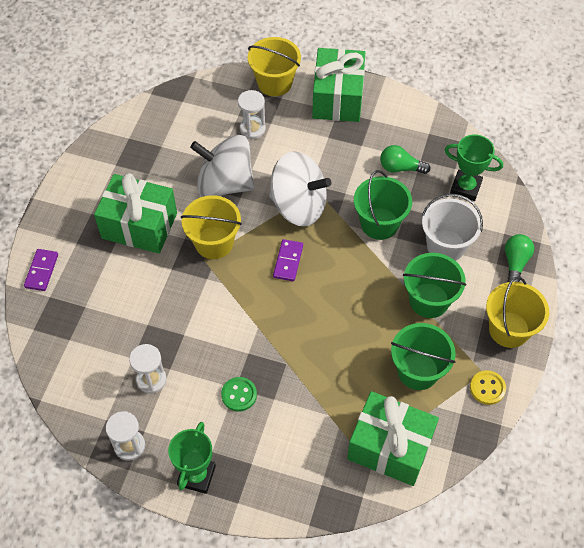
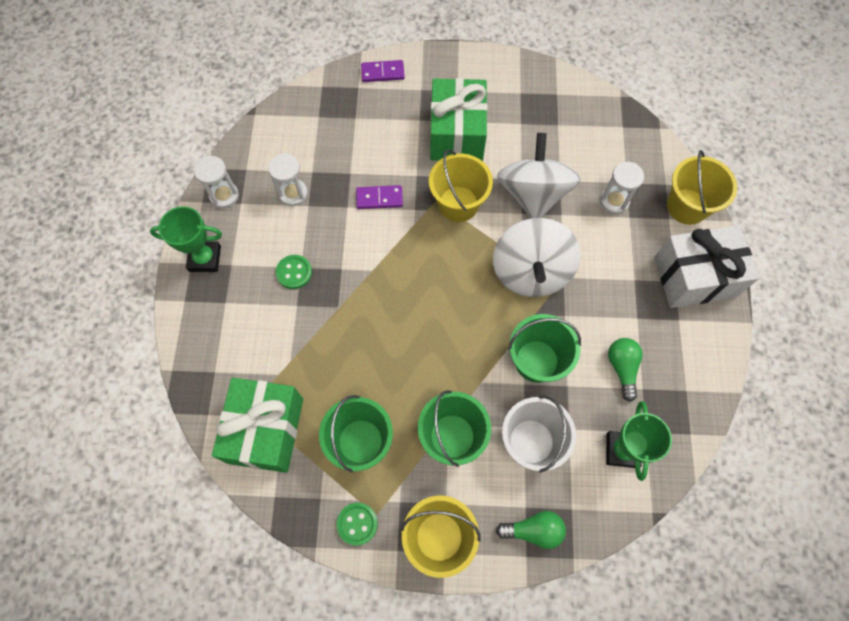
camera: 75 degrees right, 10 degrees up
(288, 261) = (457, 279): purple domino -> purple domino (379, 198)
(337, 98) = (694, 277): green gift -> white gift
(487, 388) = (357, 524): yellow button -> green button

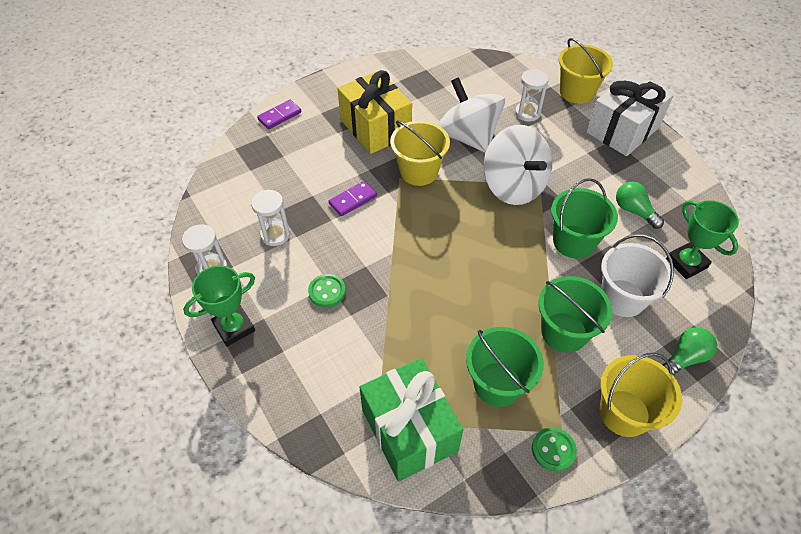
camera: 35 degrees left, 15 degrees down
(457, 134) = (375, 127): green gift -> yellow gift

